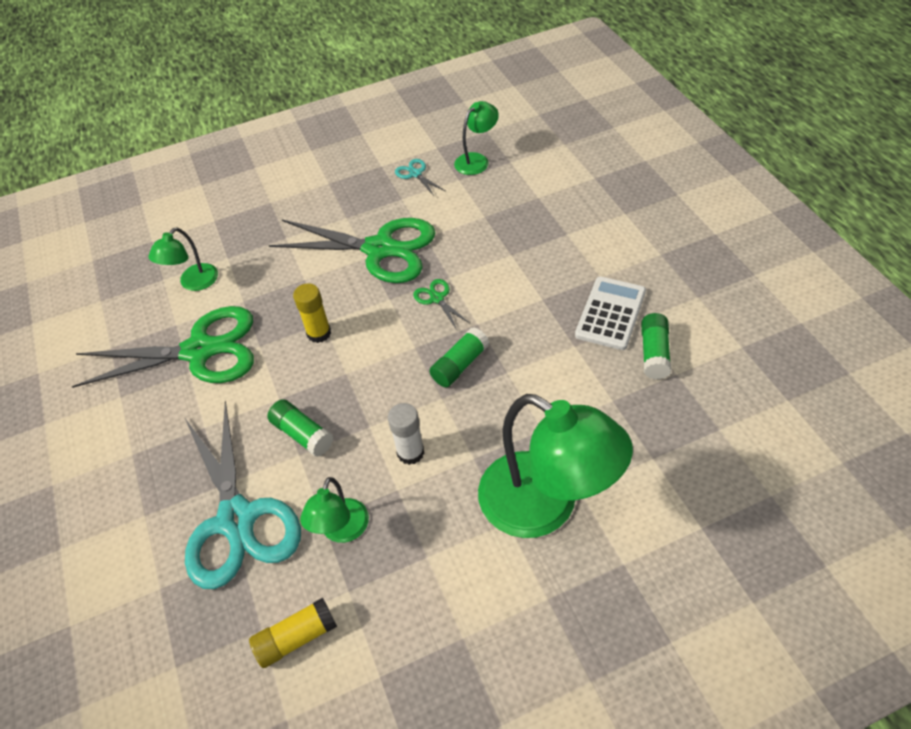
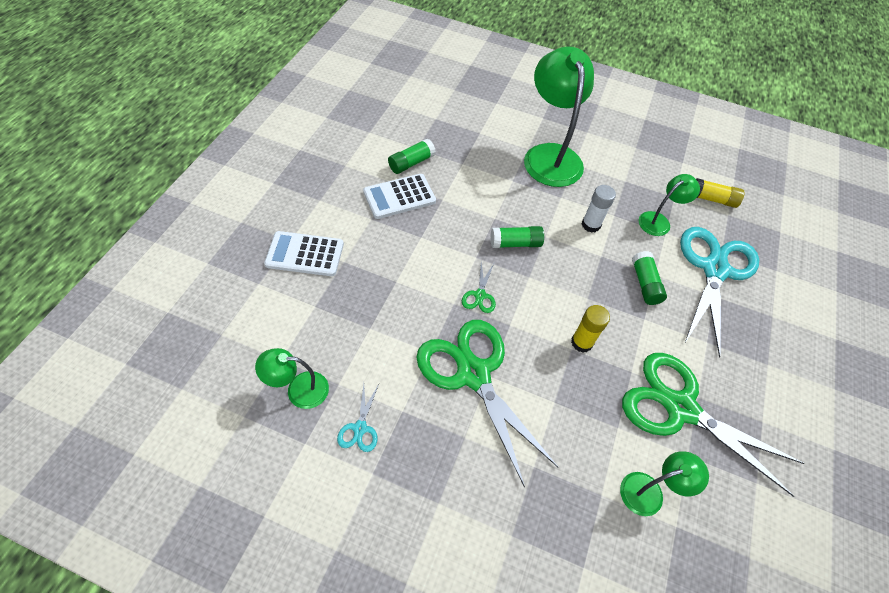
camera: 145 degrees left, 5 degrees up
(599, 215) = (305, 254): none -> white calculator

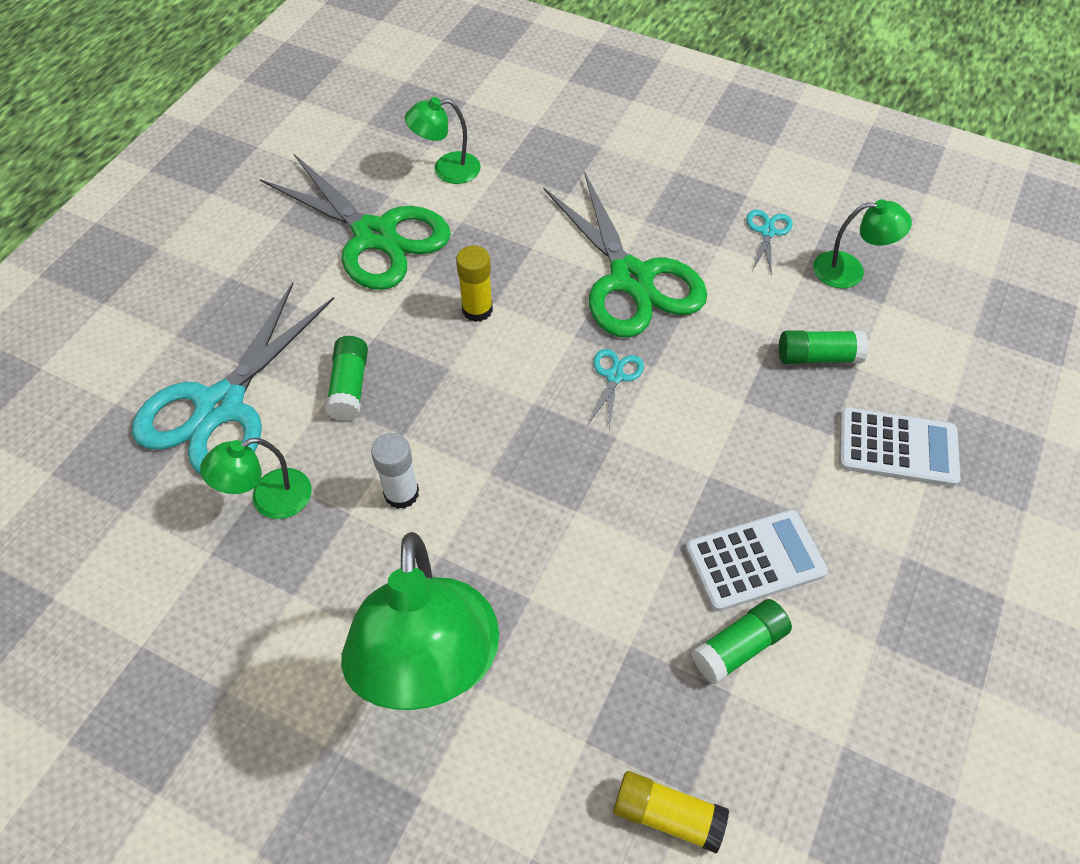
camera: 170 degrees left, 0 degrees up
(480, 295) = (614, 376): green scissors -> turquoise scissors
(515, 243) = (546, 460): green glue stick -> green glue stick (818, 357)
(712, 199) = (135, 546): yellow glue stick -> yellow glue stick (667, 815)

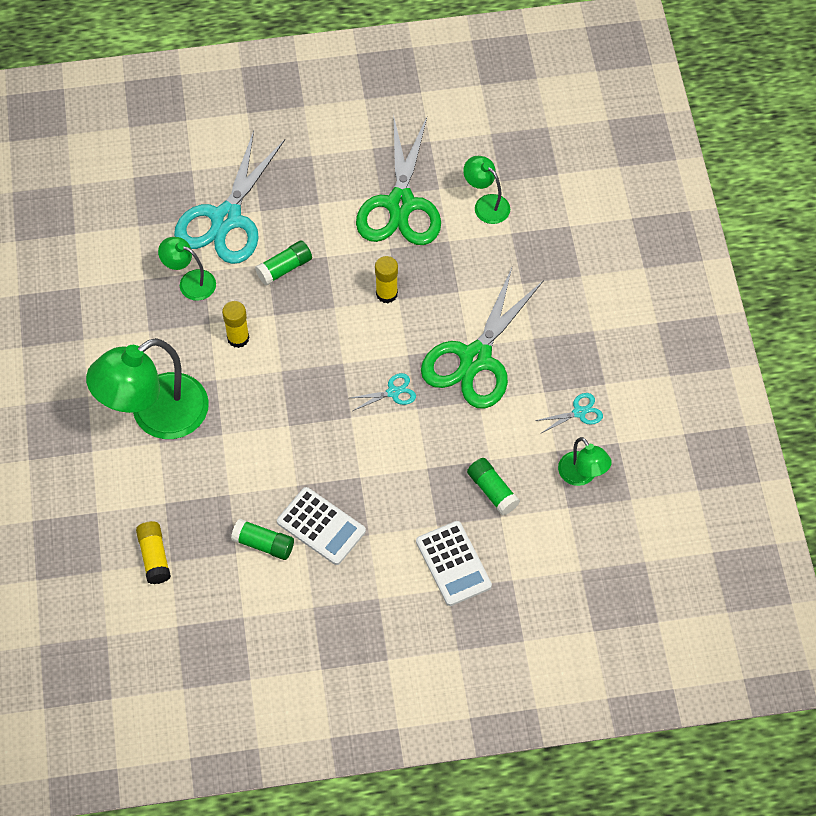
camera: 55 degrees right, 5 degrees up
(221, 406) = (226, 219): turquoise scissors -> turquoise scissors turned 60 degrees counterclockwise
(401, 493) = (238, 338): white glue stick -> yellow glue stick

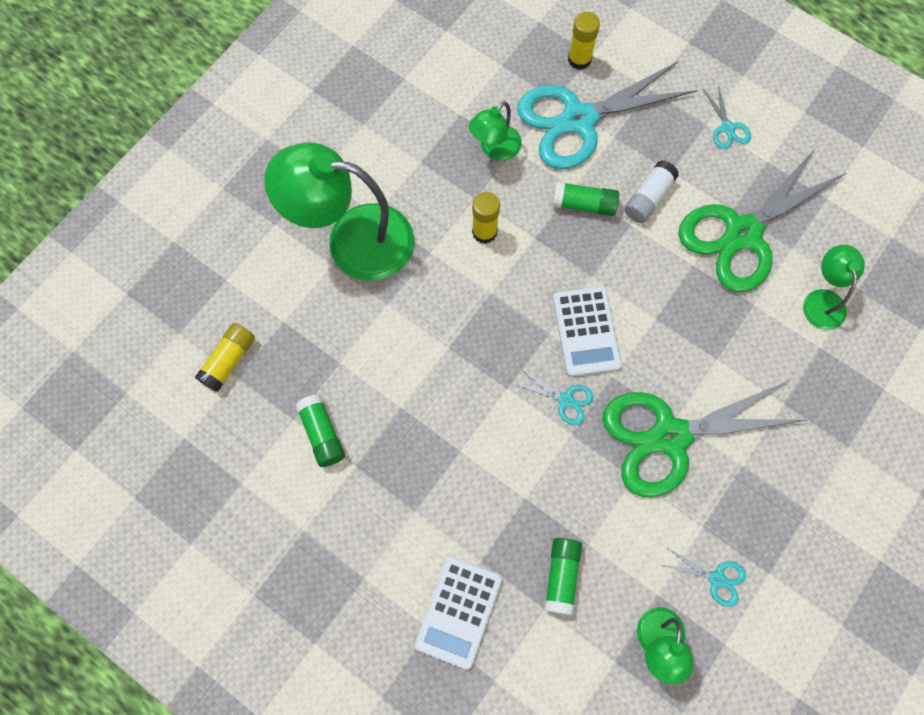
camera: 45 degrees right, 10 degrees up
(190, 282) = (495, 149): green lamp -> green lamp turned 120 degrees counterclockwise
(321, 230) = (648, 198): none -> white glue stick
(321, 526) = (383, 464): white calculator -> white calculator (586, 331)
(327, 147) = (727, 128): none -> turquoise scissors
(386, 294) = (649, 304): yellow glue stick -> yellow glue stick (579, 59)

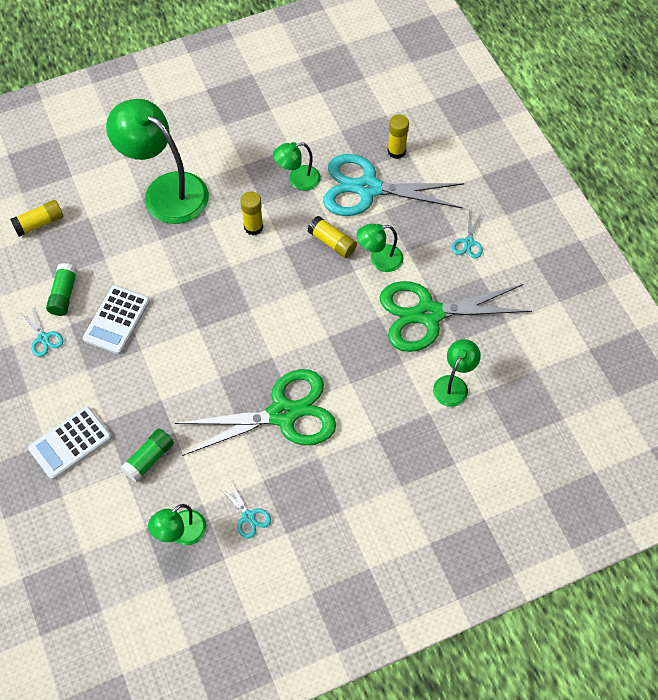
camera: 30 degrees right, 10 degrees down
(565, 400) = (230, 355): turquoise scissors -> turquoise scissors (43, 338)
(584, 204) = (332, 242): green glue stick -> yellow glue stick
(586, 331) = (275, 321): white calculator -> white calculator (117, 320)
(648, 198) = (379, 260): white glue stick -> green lamp
(670, 437) = (283, 414): green scissors -> green scissors turned 150 degrees clockwise

